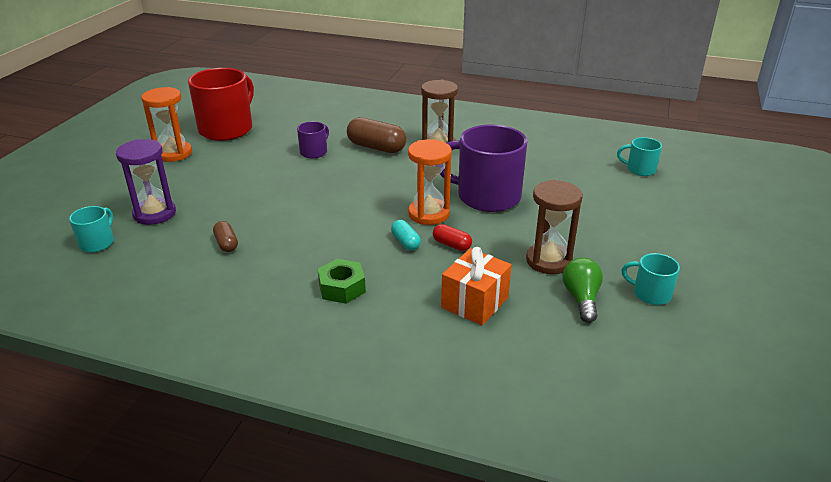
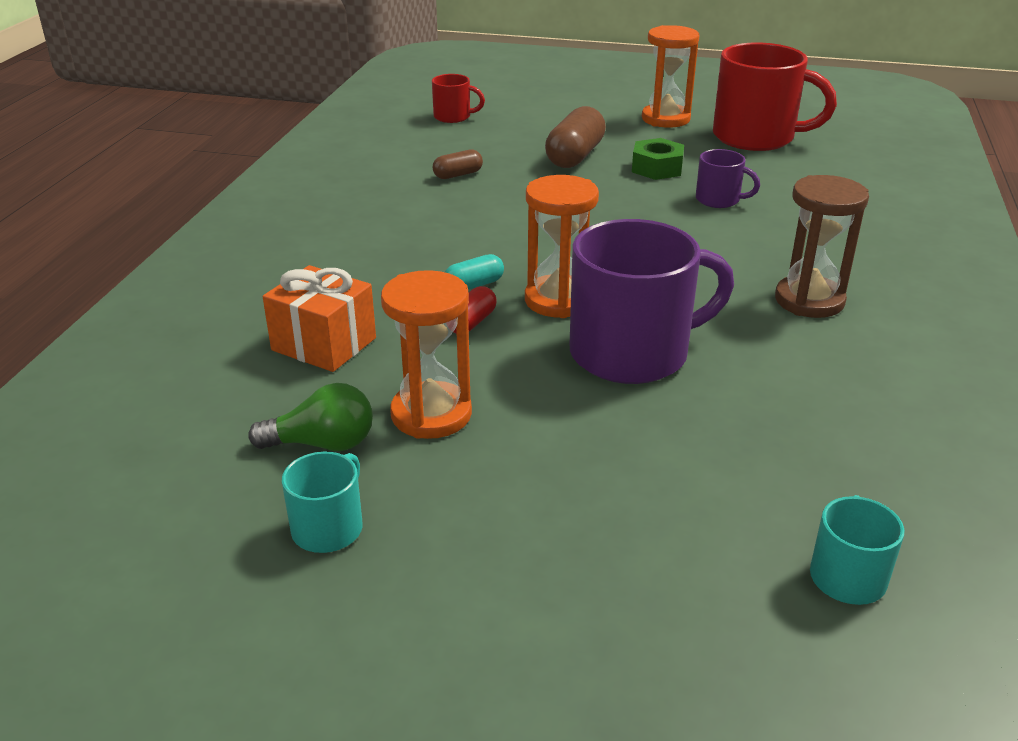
camera: 85 degrees right, 0 degrees up
(97, 243) = (453, 117): turquoise mug -> red mug
(154, 214) = (516, 131): purple hourglass -> none
(342, 288) = (365, 249): green nut -> green nut (657, 168)
(376, 147) = (763, 245): brown capsule -> brown capsule (575, 156)
(486, 196) = (633, 353): purple mug -> purple mug turned 60 degrees clockwise
(548, 261) = (431, 414): brown hourglass -> orange hourglass

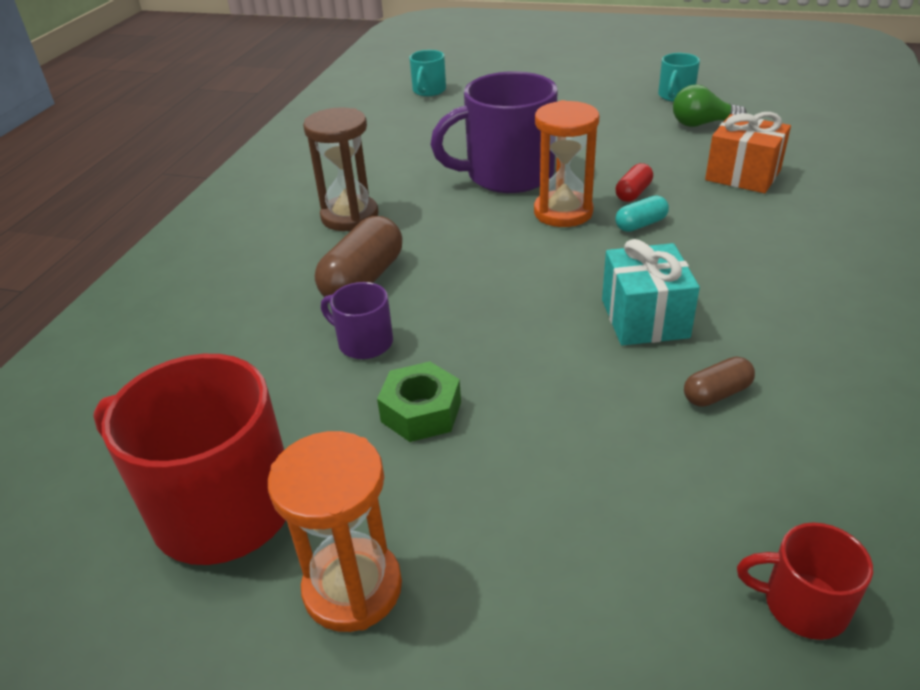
camera: 175 degrees left, 5 degrees up
(431, 414) = (642, 138): orange hourglass -> none
(494, 212) = (644, 318): none -> turquoise gift
(575, 156) = (542, 445): brown capsule -> brown capsule (363, 279)

